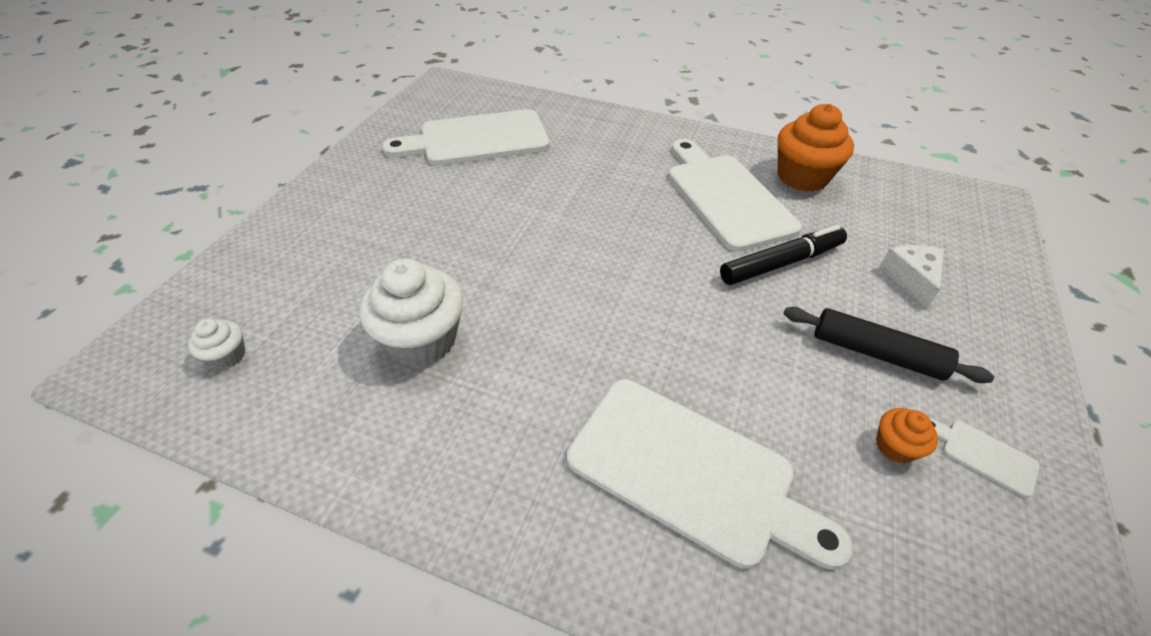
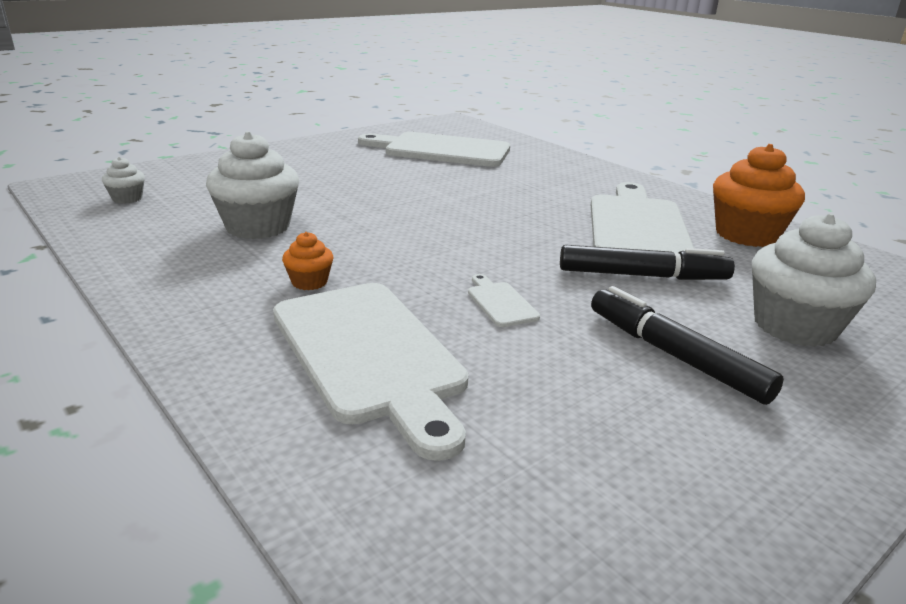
camera: 30 degrees right, 20 degrees down
(876, 353) = (675, 356): black rolling pin -> black marker
(895, 446) = (609, 417): orange cupcake -> orange cupcake (309, 282)
(910, 279) = (794, 326): white cheese -> white cupcake
(983, 455) = (719, 463): white cutting board -> white cutting board (500, 302)

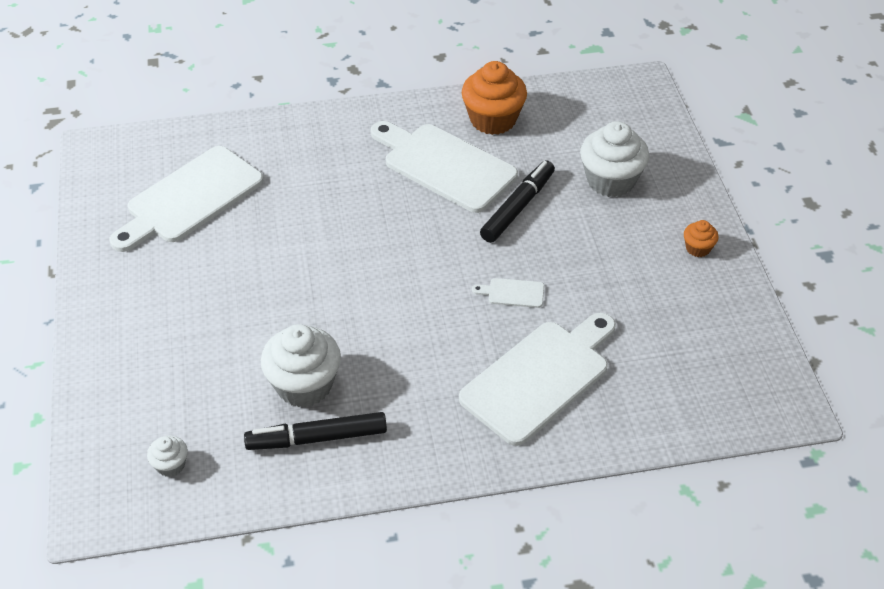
camera: 60 degrees left, 20 degrees up
(309, 282) = (427, 379): orange cupcake -> orange cupcake (698, 248)
(369, 354) = (540, 378): white cutting board -> white cutting board turned 45 degrees counterclockwise
(675, 356) = (611, 248): black marker -> black marker (318, 438)

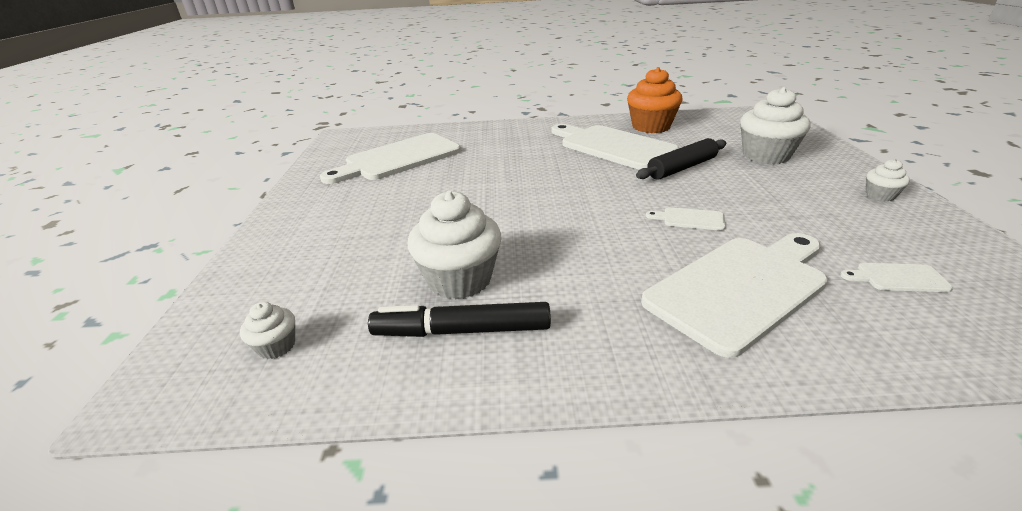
camera: 10 degrees right, 15 degrees down
(517, 208) = (681, 168): black marker -> black rolling pin
(665, 358) = (897, 278): none -> white cutting board
(698, 248) = (880, 195): orange cupcake -> white cupcake

